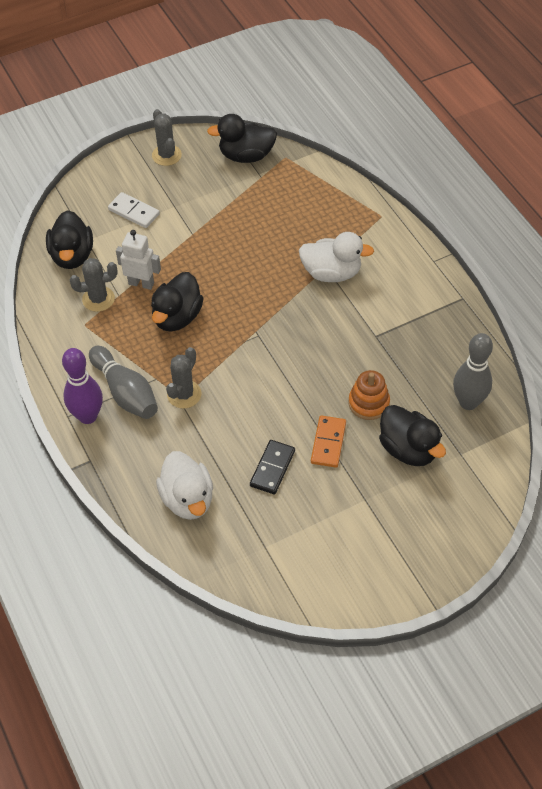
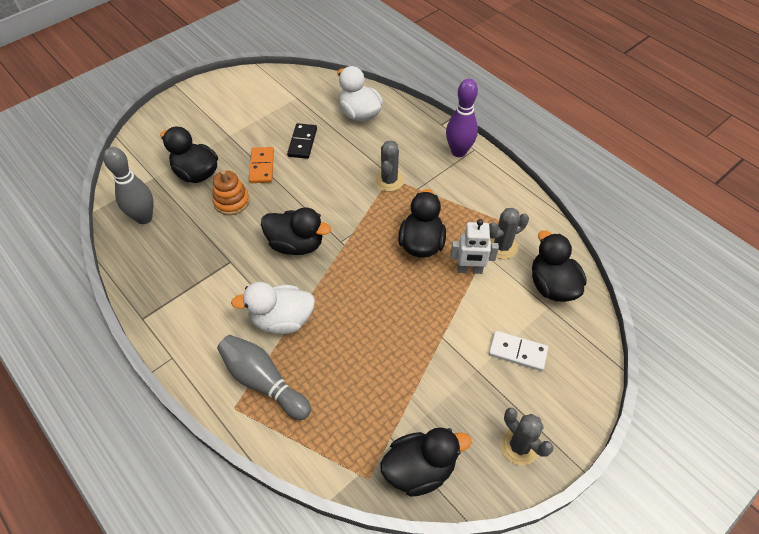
camera: 165 degrees right, 0 degrees up
(125, 392) = (437, 173): grey bowling pin -> grey bowling pin (263, 381)
(305, 340) = (296, 244): none -> black duck

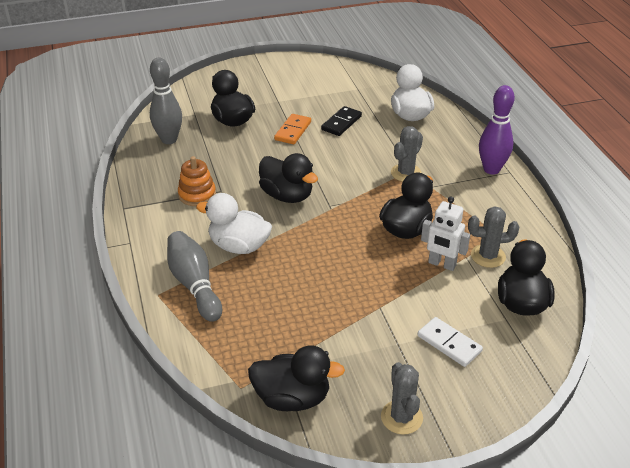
camera: 25 degrees right, 15 degrees down
(231, 201) = (250, 149): orange stacking toy -> orange stacking toy (197, 195)

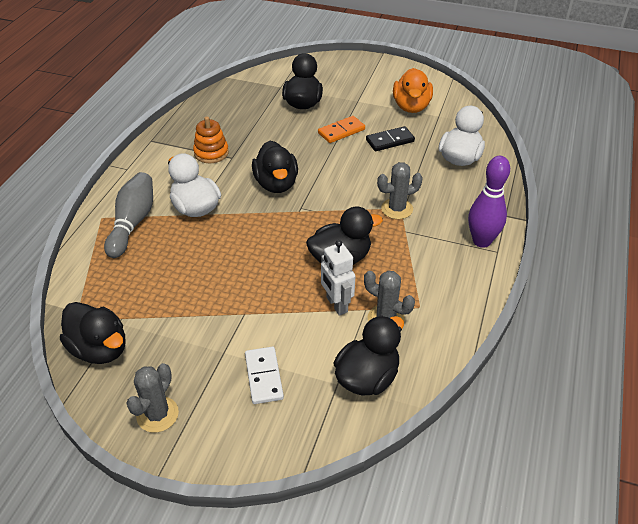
camera: 35 degrees right, 5 degrees up
(169, 139) = (239, 100): grey bowling pin -> none
(328, 89) = (411, 107): none -> orange duck

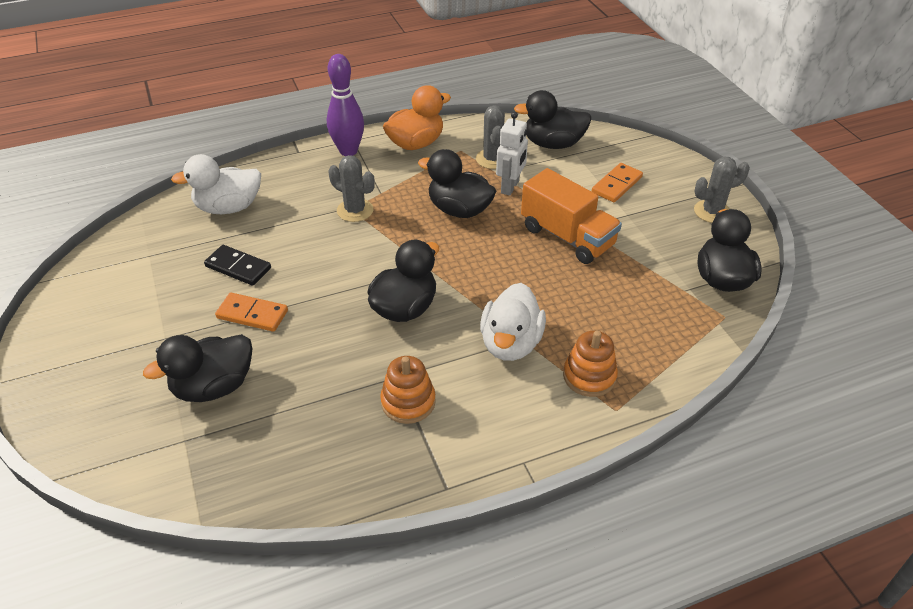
camera: 130 degrees left, 0 degrees up
(133, 223) = (589, 376): grey bowling pin -> orange stacking toy
(244, 296) = (567, 237): none -> orange truck
(264, 376) = (616, 185): white domino -> orange domino
(411, 107) = (144, 285): orange duck -> orange duck (416, 143)

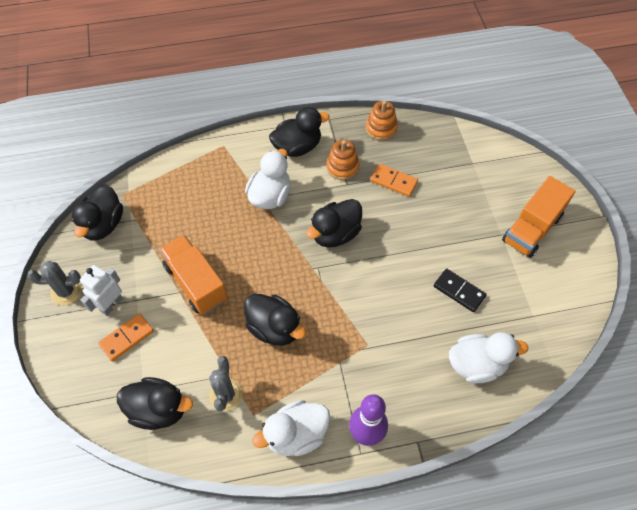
camera: 170 degrees left, 15 degrees up
(116, 351) = (531, 229): none -> orange truck
(214, 387) = (461, 193): black duck -> black duck (297, 147)
(252, 314) = (443, 245): orange domino -> orange domino (393, 181)
(355, 210) = (364, 342): grey cactus -> none
(416, 143) = (296, 435): orange duck -> white duck
(510, 187) = (222, 351): white robot -> white robot (111, 305)
(589, 376) = (229, 167): orange stacking toy -> orange stacking toy (381, 128)

